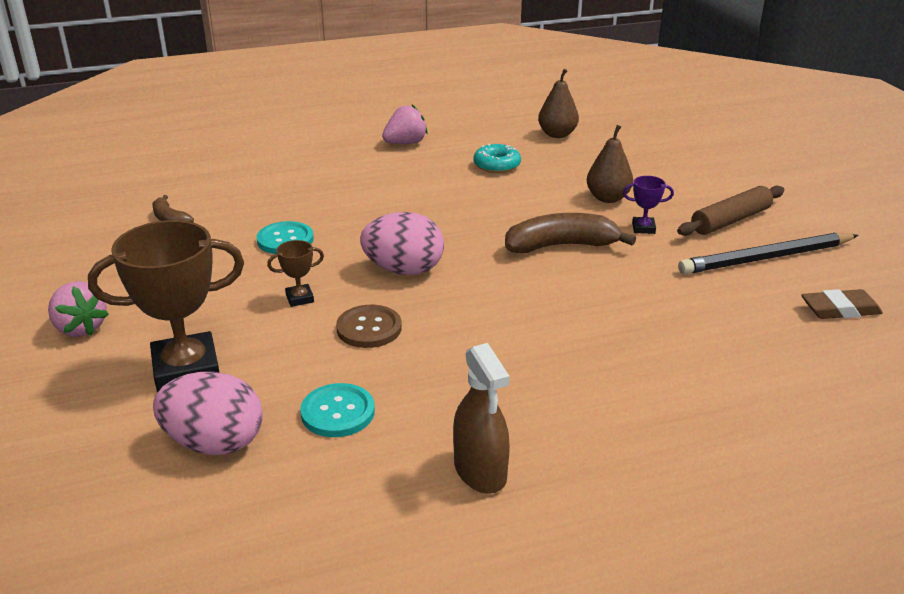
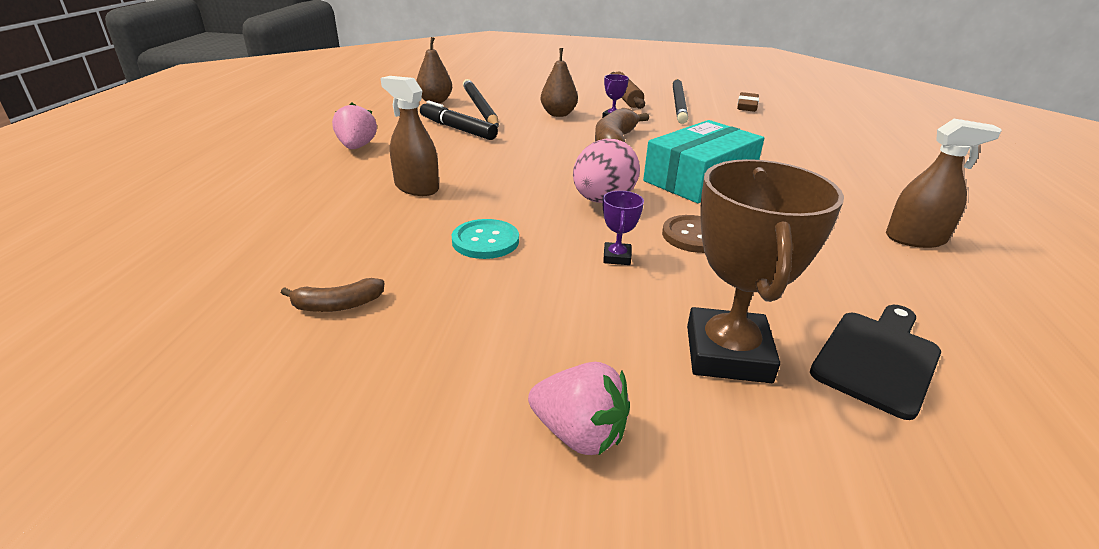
camera: 65 degrees left, 0 degrees up
(80, 328) = (579, 434): pink strawberry -> pink strawberry turned 45 degrees clockwise
(214, 443) = (877, 358): pink egg -> black cutting board
(299, 298) = (617, 257): brown trophy -> purple trophy
(338, 412) = (829, 279): turquoise button -> none
(352, 189) = (416, 187): none -> brown spray bottle
(497, 165) = (457, 129): turquoise donut -> black marker
(512, 311) = (700, 179): none -> turquoise box
(571, 157) = (480, 107): none -> black pencil

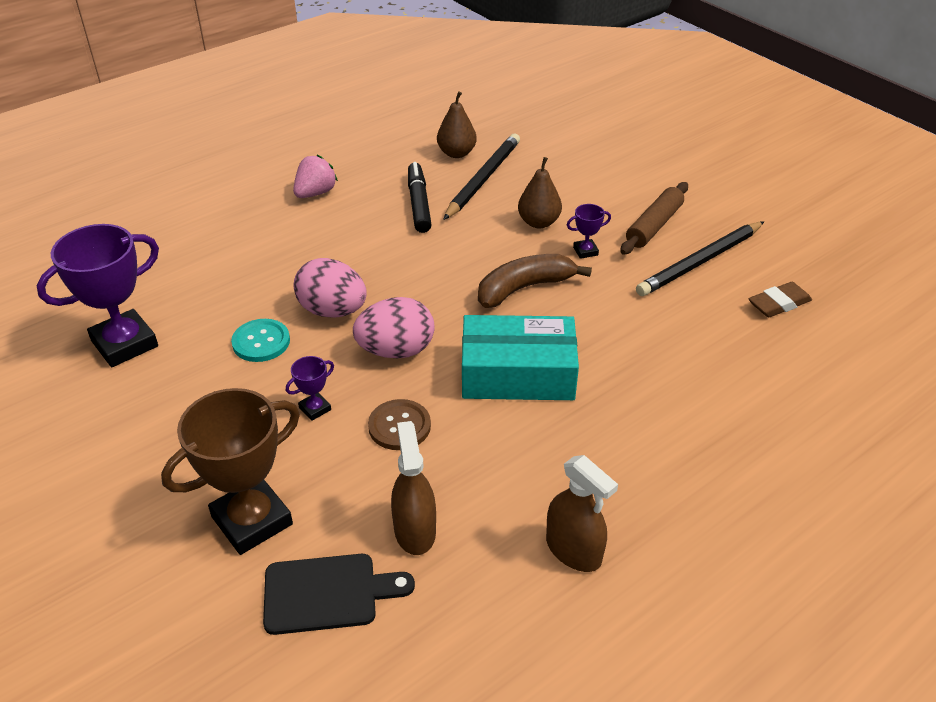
camera: 45 degrees right, 10 degrees up
(338, 305) = (125, 344): brown banana -> purple trophy
(416, 187) = (293, 263): brown spray bottle -> brown spray bottle (415, 530)
(509, 200) = (332, 311): none -> pink egg
(579, 434) = (113, 502): pink strawberry -> none

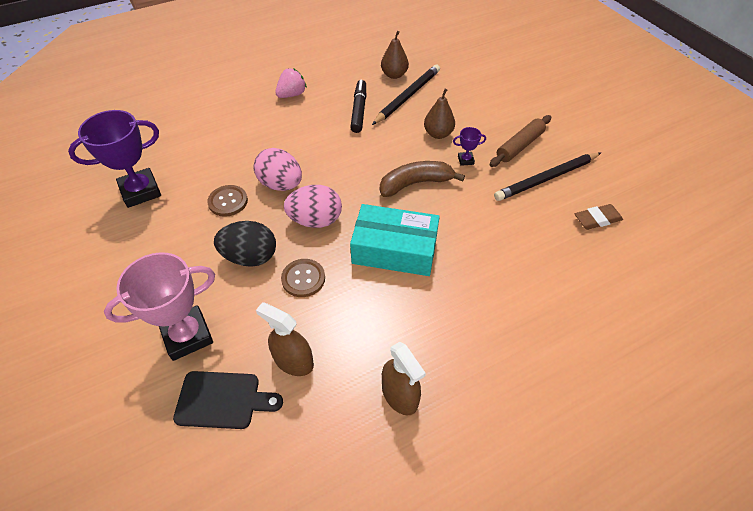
camera: 10 degrees right, 10 degrees up
(252, 520) = (187, 336): brown trophy -> pink trophy
(261, 342) = (228, 201): turquoise button -> brown button
(315, 409) = (250, 257): purple trophy -> black egg
(415, 530) = (293, 361): brown spray bottle -> brown spray bottle turned 60 degrees counterclockwise

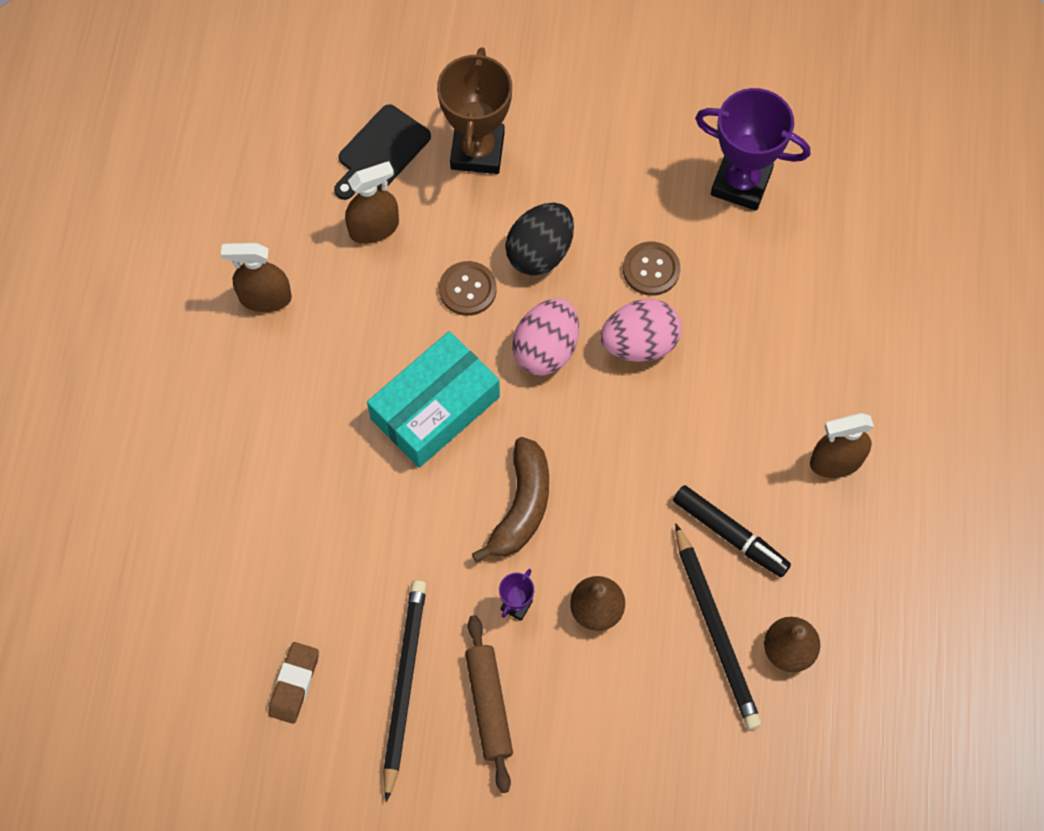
camera: 125 degrees right, 15 degrees up
(140, 191) = (741, 183): purple trophy -> purple trophy turned 75 degrees counterclockwise
(187, 336) = (477, 151): pink trophy -> brown trophy
(292, 94) = (836, 461): pink strawberry -> brown spray bottle

